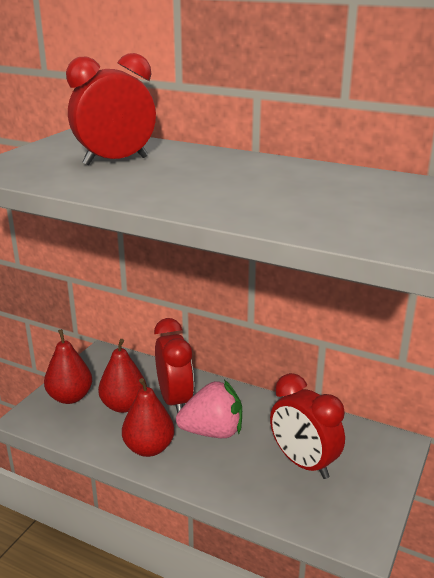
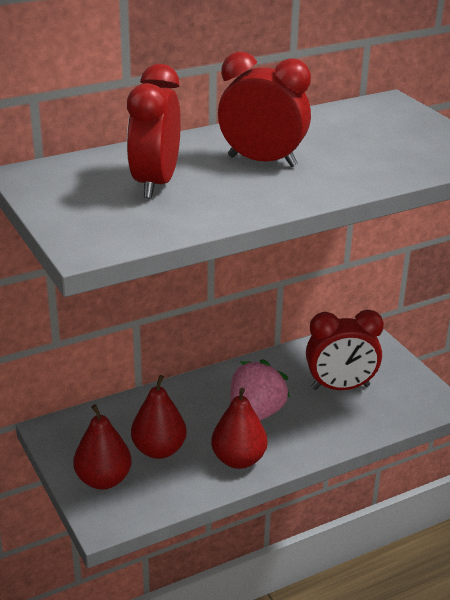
camera: 55 degrees left, 5 degrees up
(175, 400) = (187, 416): red clock -> red clock (262, 161)

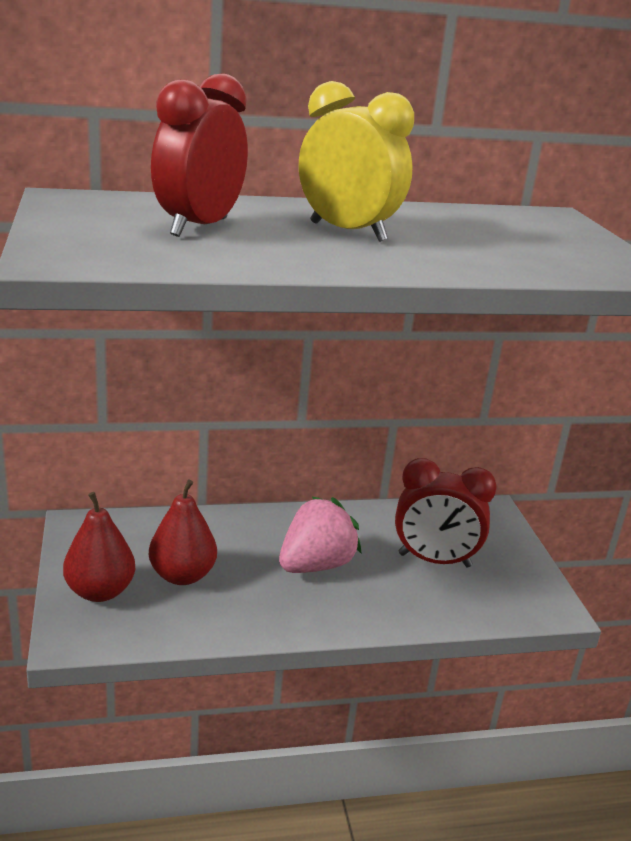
camera: 15 degrees right, 5 degrees down
(238, 459) = (268, 610): red pear -> none
(262, 161) = (348, 232): red clock -> yellow clock

